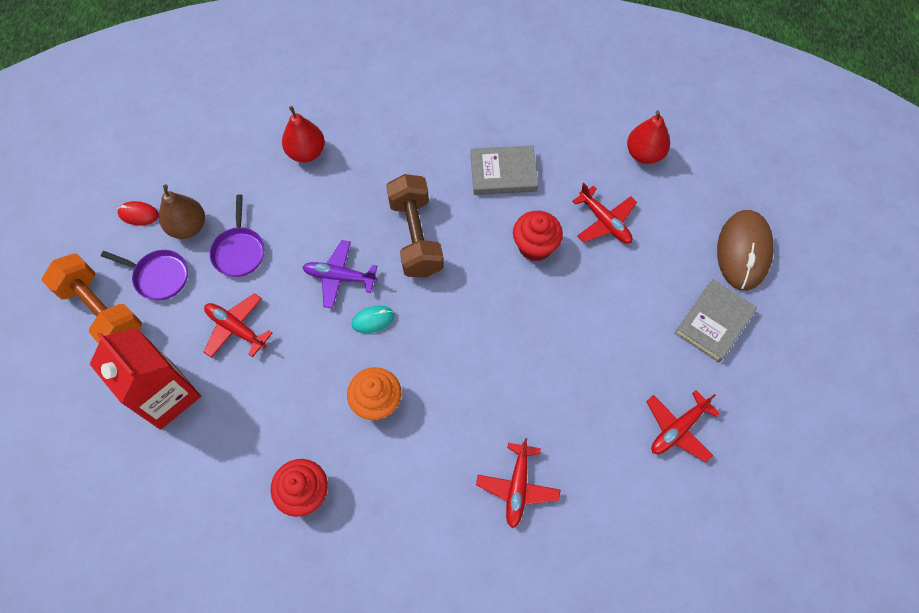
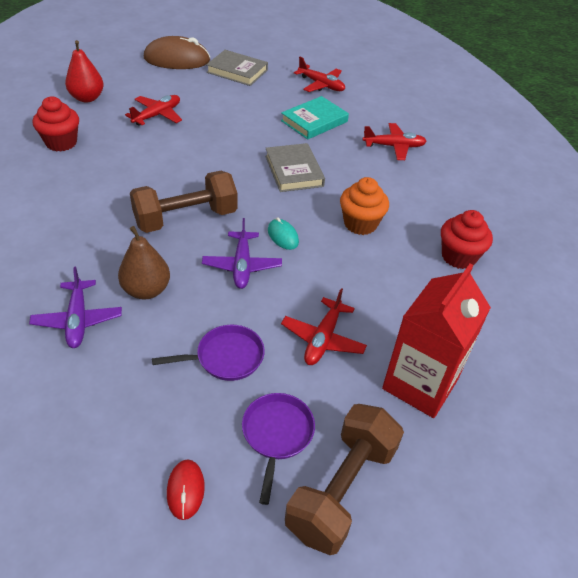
camera: 105 degrees left, 20 degrees down
(102, 310) = (341, 489): orange dumbbell -> brown dumbbell
(188, 227) = (199, 420): brown pear -> brown pear (146, 290)
(306, 152) = (78, 320): red pear -> purple plane
(503, 173) = (108, 170): grey book -> grey book (294, 171)
(535, 246) = (186, 148): red cupcake -> red cupcake (61, 143)
(583, 398) = (314, 121): none -> turquoise book

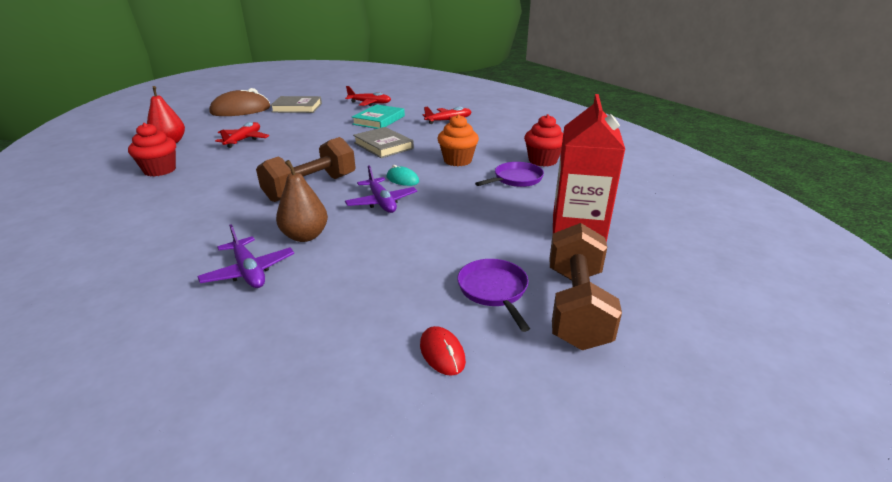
camera: 20 degrees left, 15 degrees down
(226, 357) = (410, 257): purple pan -> purple pan (516, 179)
(323, 339) = (482, 225): red plane -> none

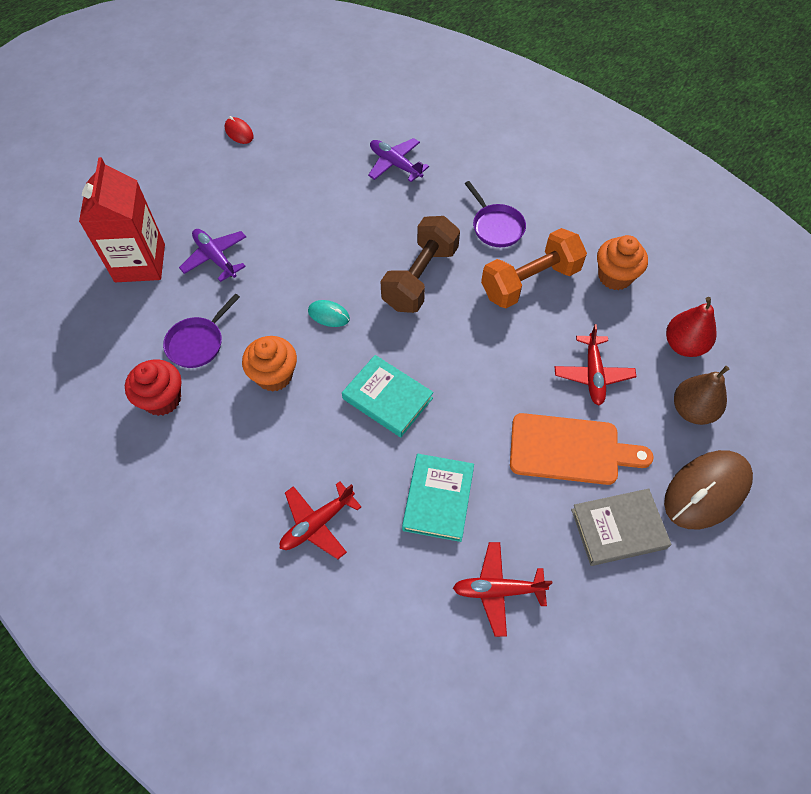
camera: 165 degrees right, 30 degrees up
(160, 170) = (615, 276): red cupcake -> orange cupcake
(227, 175) = (530, 282): none -> orange dumbbell
(292, 123) = (570, 449): none -> orange cutting board
(305, 236) = (378, 207): brown pear -> brown pear (692, 410)
(381, 202) = (334, 267): purple plane -> purple plane (215, 258)
(383, 146) = (387, 398): grey book -> turquoise book
(494, 290) = (212, 181): purple pan -> purple pan (496, 226)
(576, 306) = (155, 179): brown dumbbell -> none

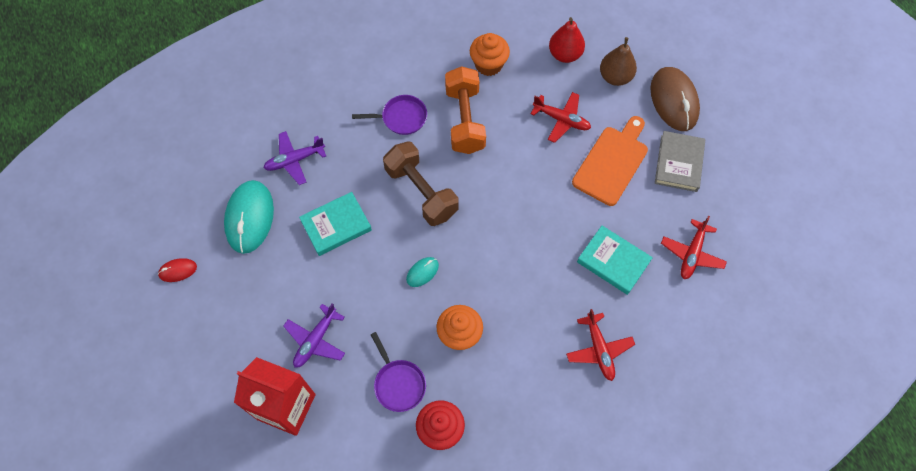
camera: 65 degrees left, 5 degrees up
(215, 258) = (316, 340): purple plane -> purple plane turned 45 degrees counterclockwise
(316, 158) = (249, 218): none -> turquoise mouse
(387, 398) = (518, 261): turquoise book -> turquoise book (336, 225)

